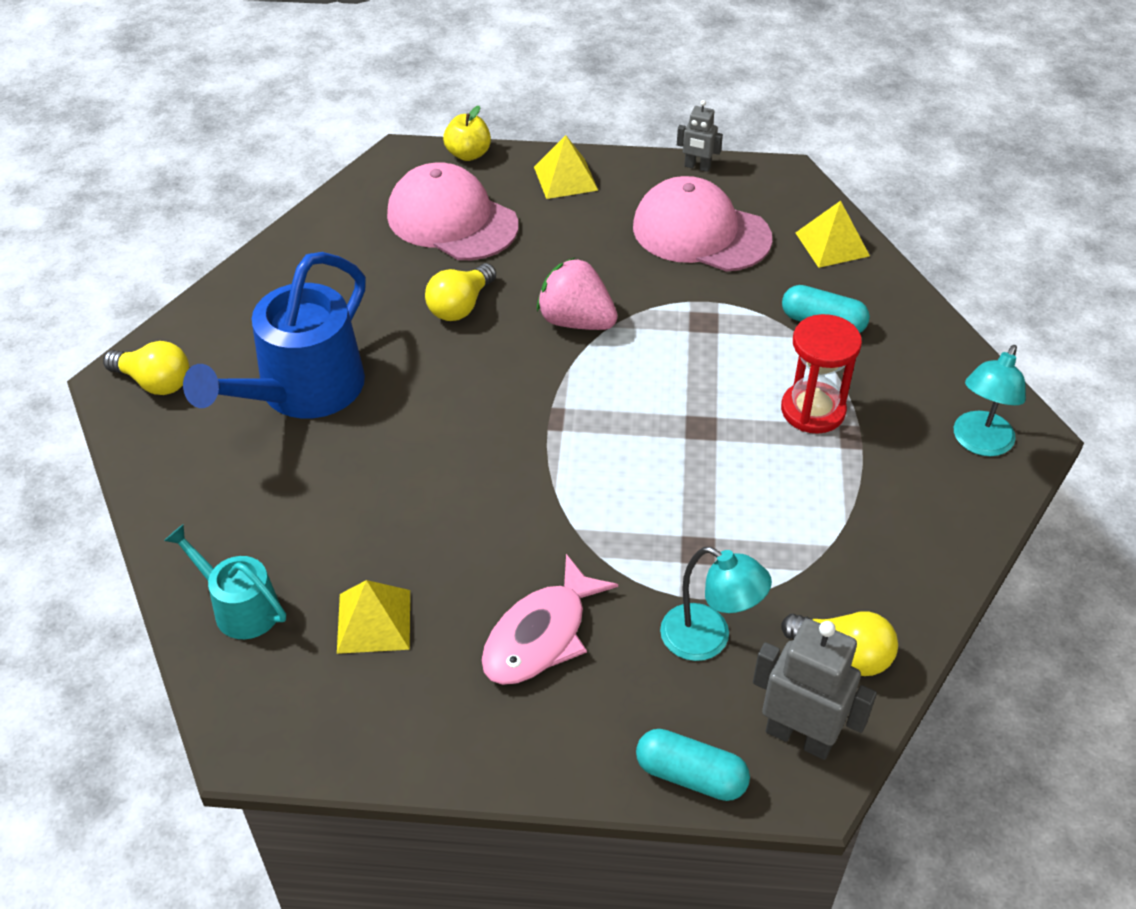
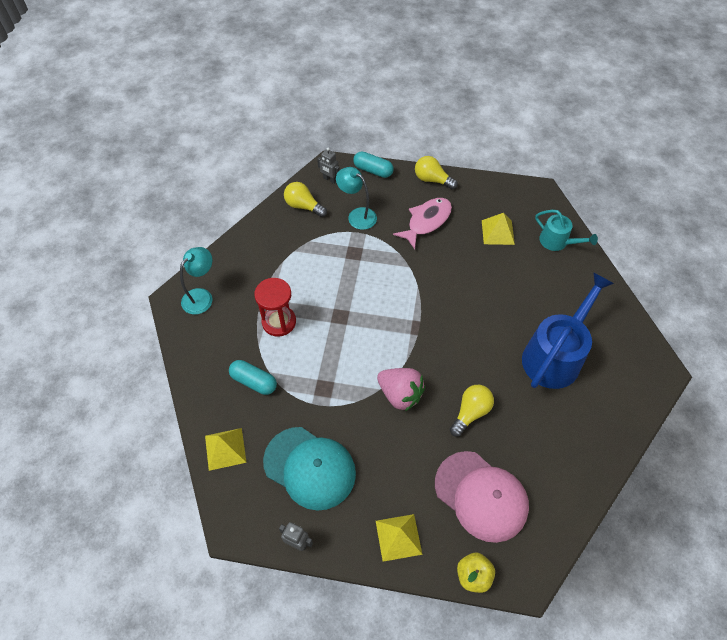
camera: 175 degrees left, 10 degrees up
(155, 382) = (640, 368): yellow light bulb -> yellow light bulb (432, 180)
(700, 232) = (310, 468): pink cap -> turquoise cap
(799, 736) = (329, 179): grey robot -> grey robot, size x0.56

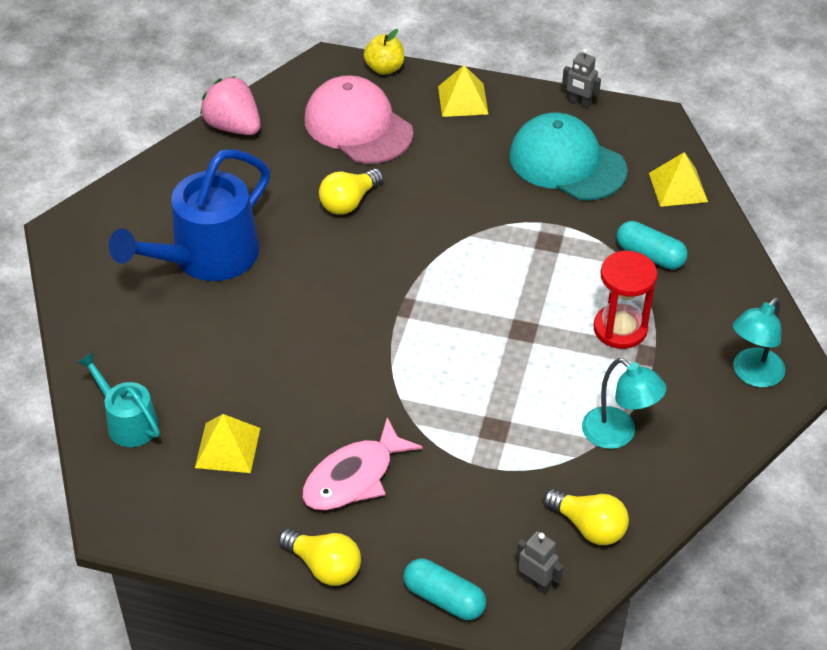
camera: 175 degrees left, 10 degrees down
(357, 215) = (484, 500): turquoise lamp -> turquoise lamp (618, 434)
(400, 394) = (441, 227): pink strawberry -> pink strawberry (233, 126)

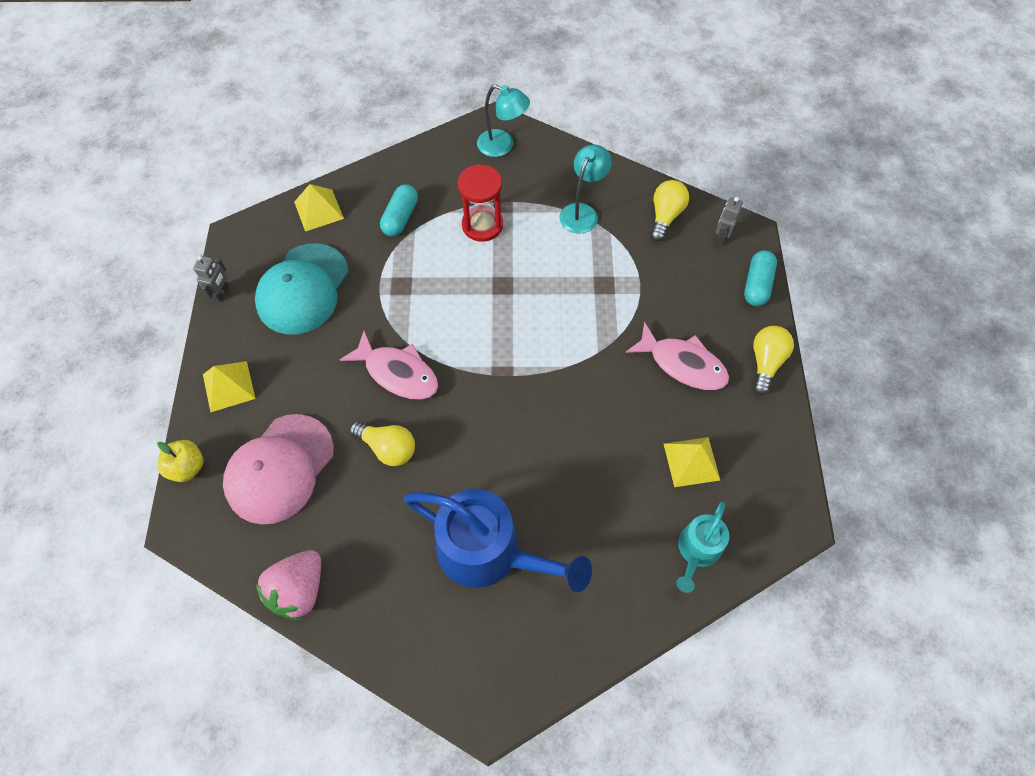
camera: 105 degrees left, 15 degrees up
(434, 222) = (398, 373): none -> pink fish

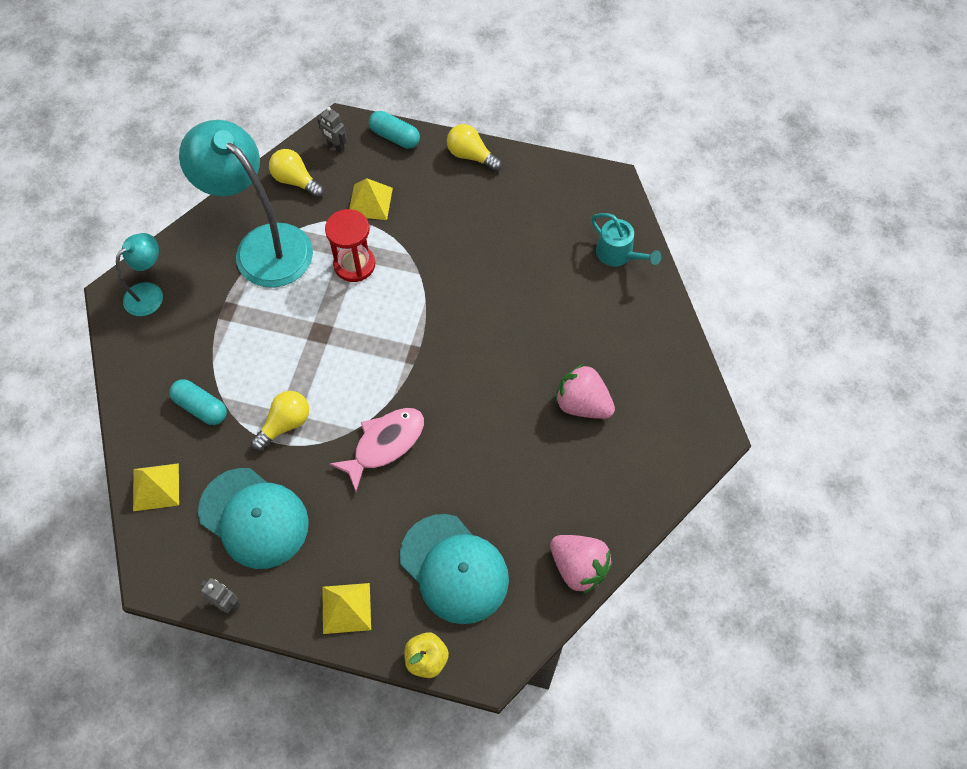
camera: 75 degrees left, 0 degrees up
(279, 469) = (454, 569): pink cap -> turquoise cap
(387, 448) = (461, 467): yellow light bulb -> yellow light bulb (285, 424)
(482, 225) = (242, 334): red hourglass -> red hourglass (354, 264)
(489, 552) = (582, 404): blue watering can -> pink strawberry
(582, 212) = (263, 245): turquoise lamp -> turquoise lamp, size x1.98
(683, 364) = (453, 214): pink fish -> none
(691, 461) = (543, 235): yellow pyramid -> yellow pyramid (370, 202)

